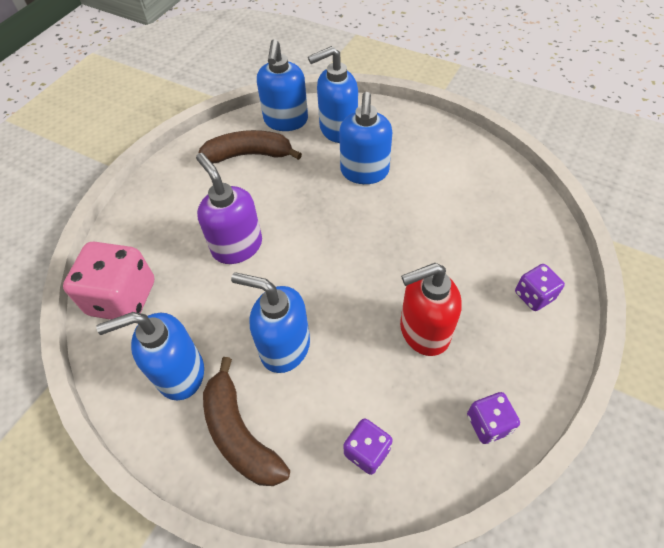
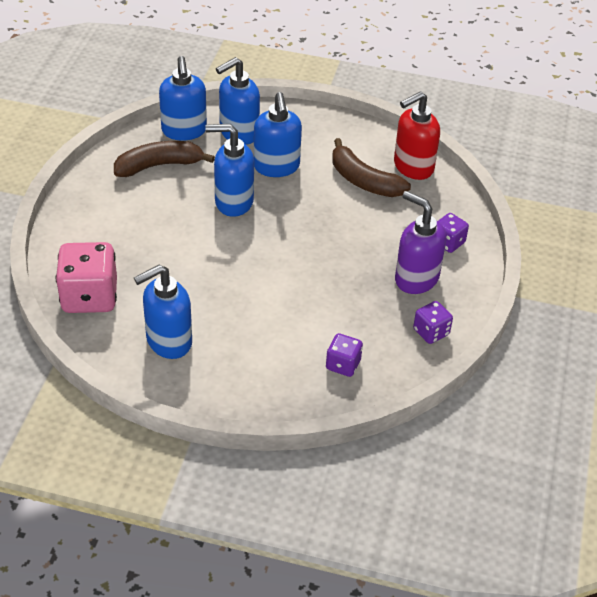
camera: 20 degrees left, 10 degrees down
(237, 246) = (179, 242): purple soap dispenser -> purple soap dispenser (416, 278)
(240, 433) = (237, 371): brown banana -> brown banana (363, 181)
(284, 347) = (252, 309): blue soap dispenser -> blue soap dispenser (233, 202)
(423, 331) = (365, 280): red soap dispenser -> red soap dispenser (413, 167)

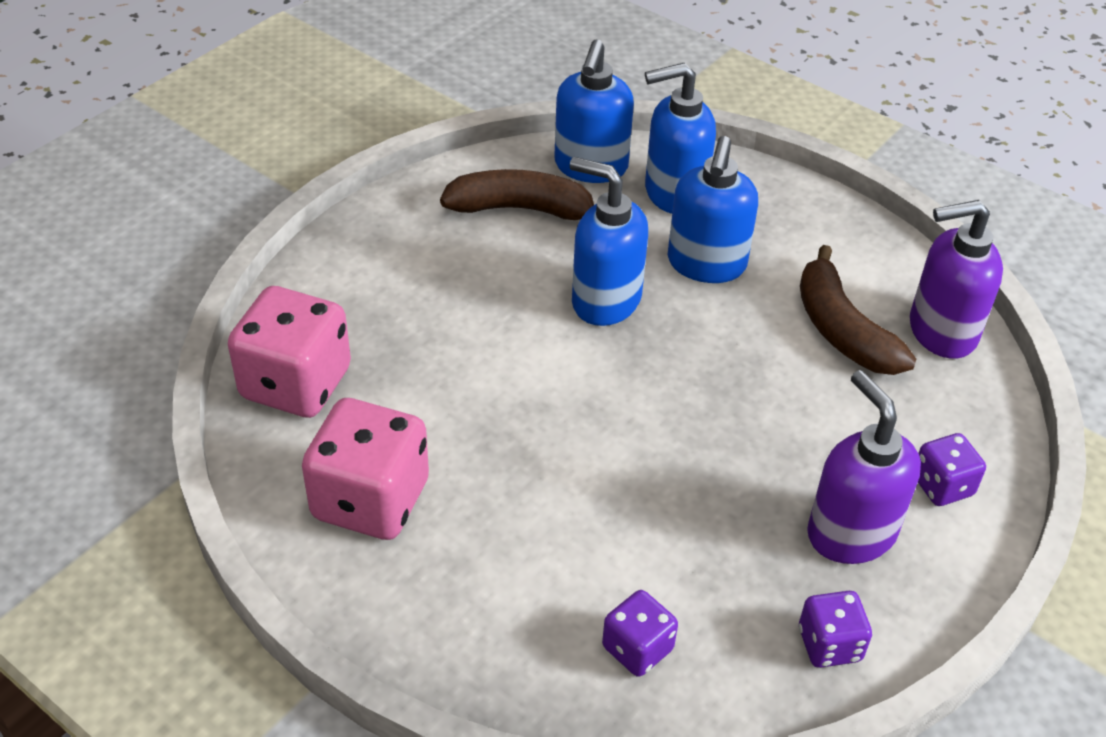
camera: 25 degrees right, 0 degrees up
(168, 341) = (370, 500): blue soap dispenser -> pink dice
(413, 167) = (941, 332): red soap dispenser -> purple soap dispenser

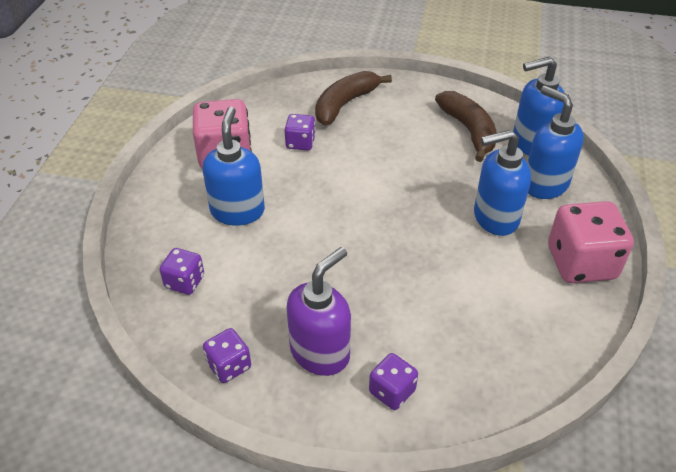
camera: 65 degrees right, 0 degrees up
(296, 383) = (280, 106): pink dice -> pink dice (581, 263)
(411, 395) = (300, 143): none -> purple dice
(605, 300) = (426, 186): blue soap dispenser -> blue soap dispenser (237, 211)
(842, 330) = (494, 299): brown banana -> brown banana (345, 104)
(941, 332) = (538, 354): purple soap dispenser -> none

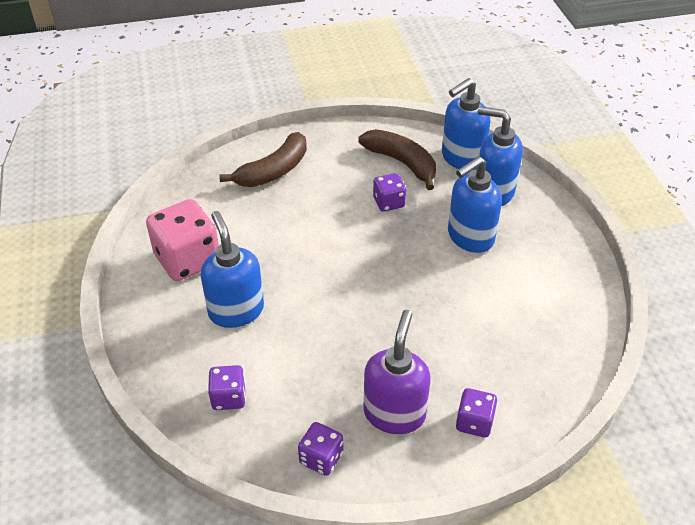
camera: 25 degrees left, 0 degrees up
(300, 143) = (254, 223): purple dice -> purple dice (388, 202)
(345, 104) = (273, 171): brown banana -> brown banana turned 150 degrees counterclockwise
(581, 263) = (559, 253): pink dice -> none

